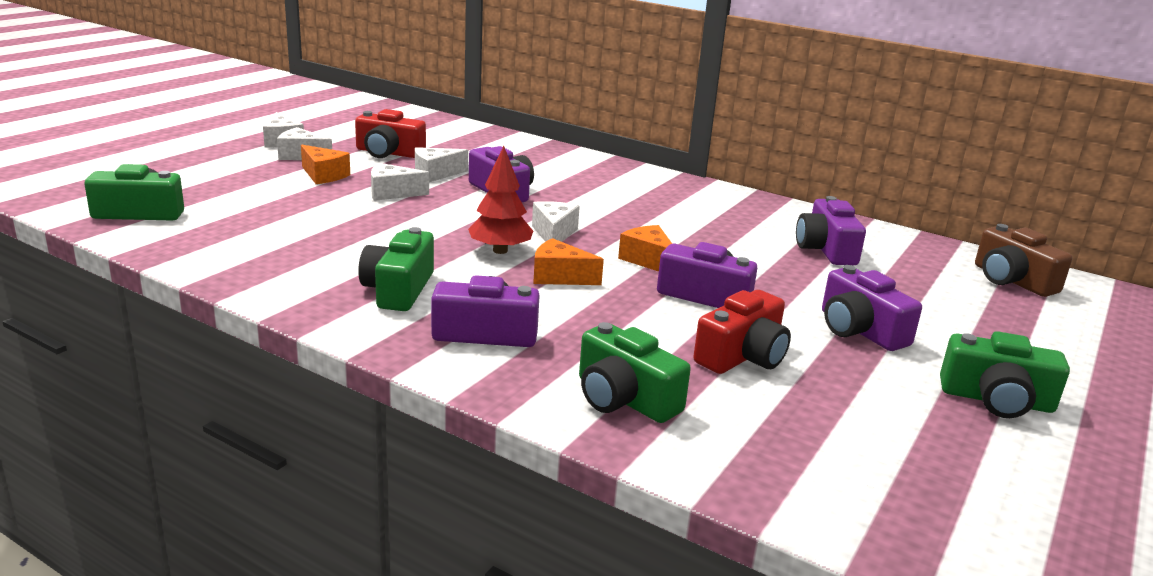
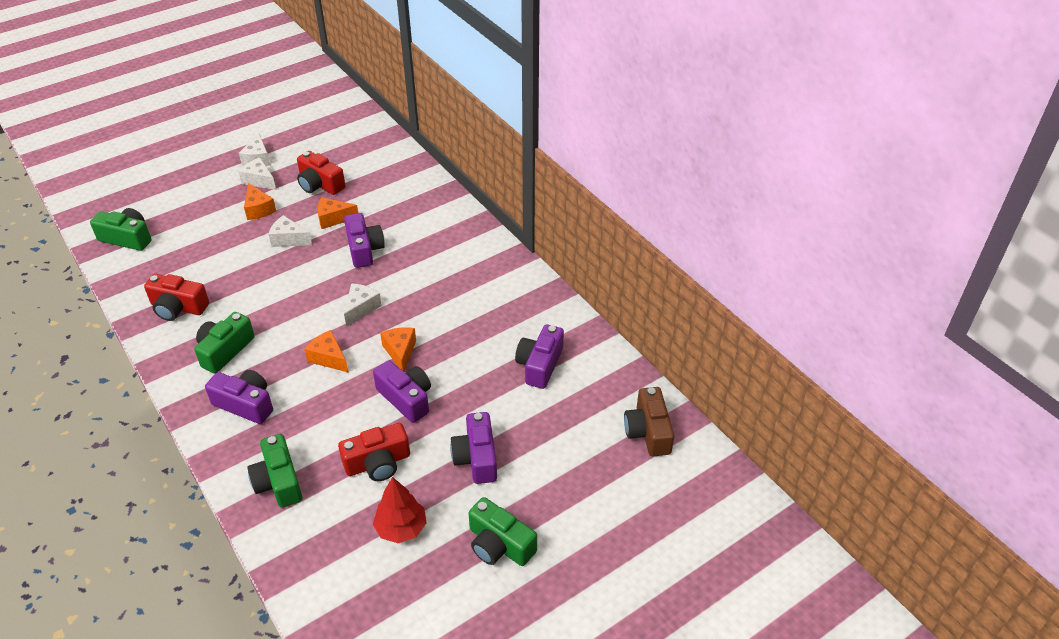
camera: 25 degrees right, 20 degrees up
(283, 261) = (178, 307): none -> red camera
(435, 174) = (333, 219): white cheese -> orange cheese
(500, 250) = (312, 321): red tree -> red tree (401, 528)

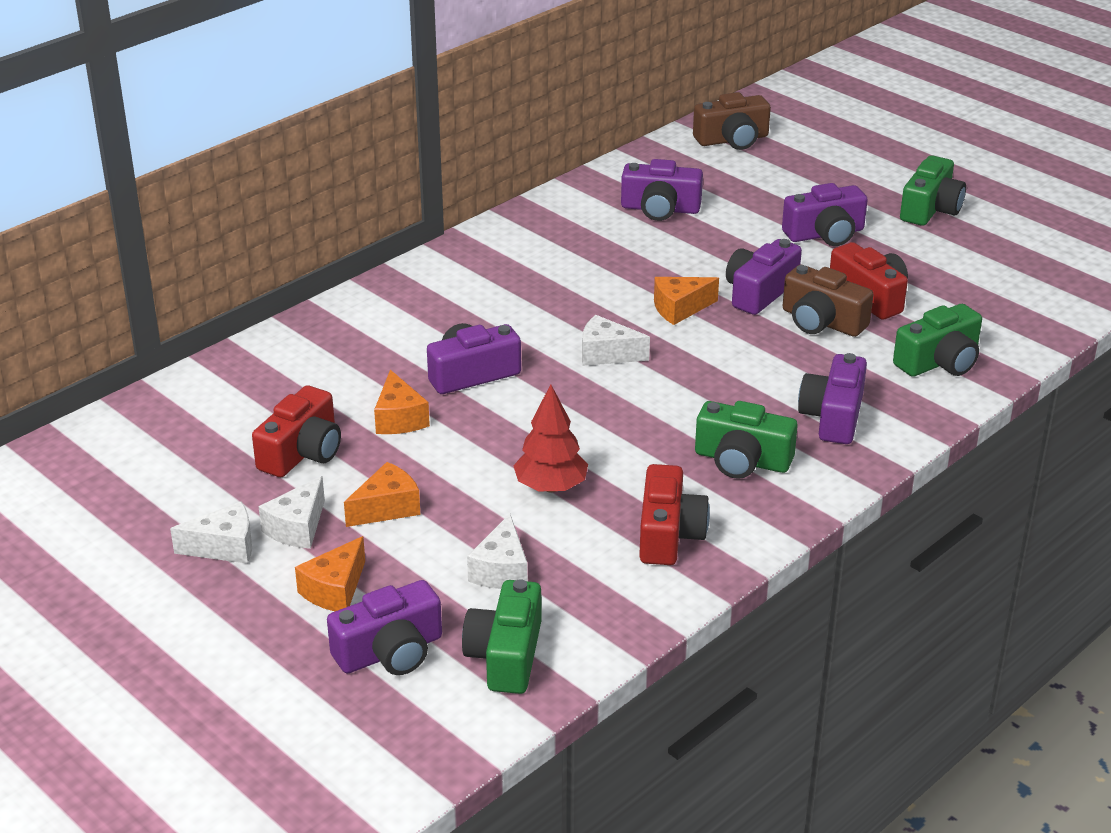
camera: 100 degrees left, 10 degrees down
(154, 203) = (390, 652): none -> purple camera
(289, 239) = (464, 455): white cheese -> white cheese (501, 570)
(328, 358) = (716, 364): orange cheese -> orange cheese (335, 590)
(356, 425) = (822, 321): none -> brown camera
(401, 528) = (949, 268): red tree -> red tree (551, 487)

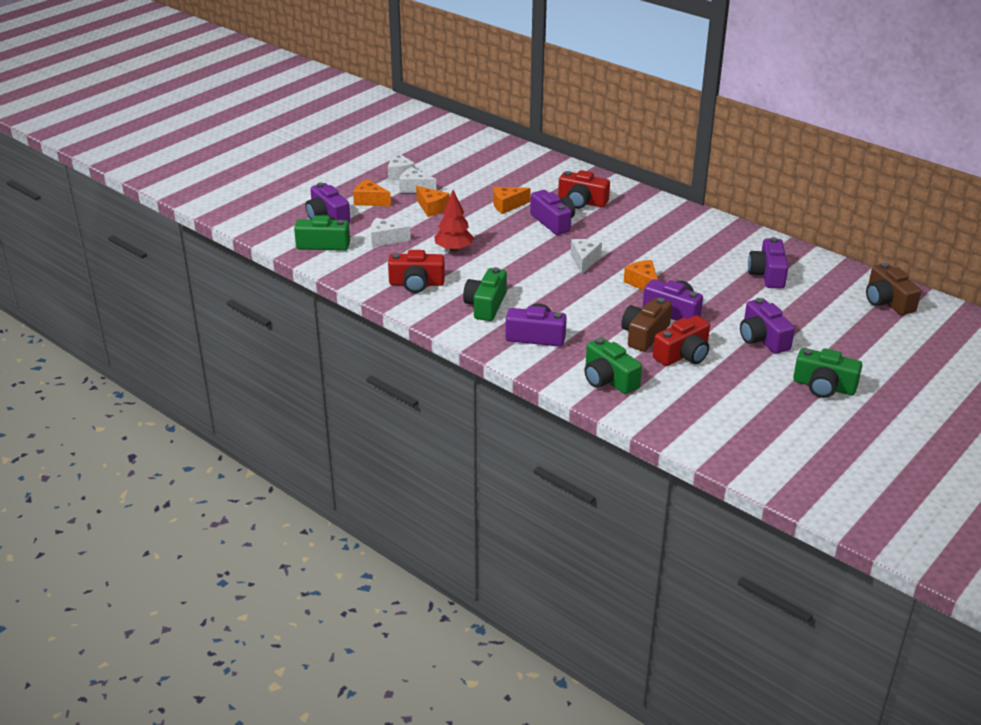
camera: 85 degrees right, 0 degrees up
(302, 452) = (474, 184): red camera -> red camera (582, 202)

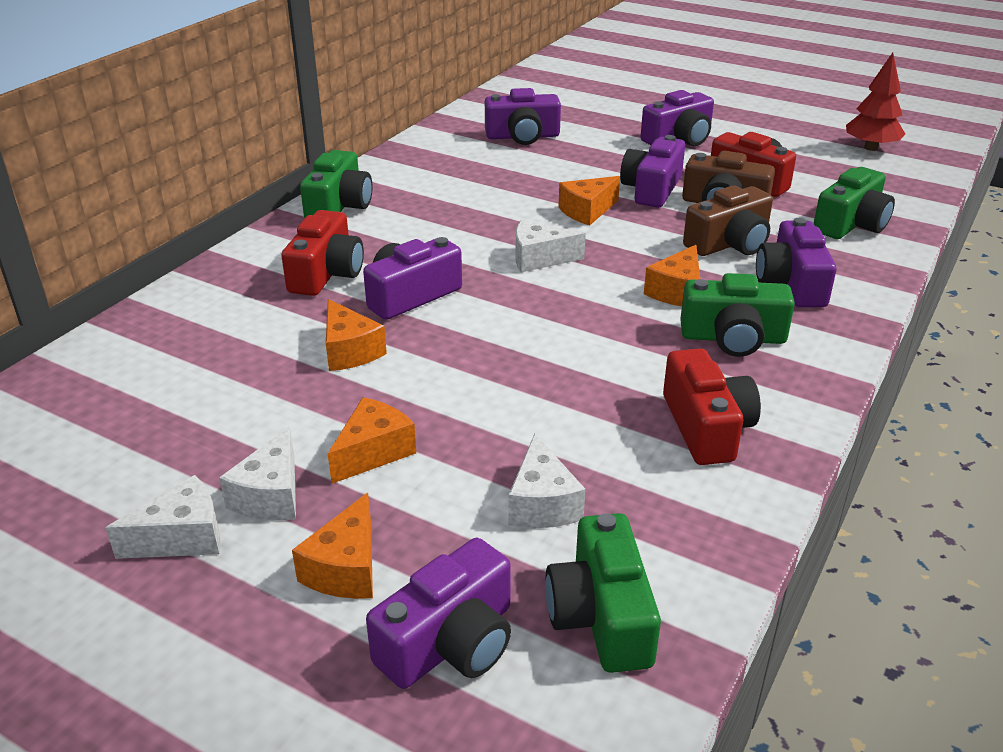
camera: 100 degrees left, 0 degrees up
(454, 249) = (550, 397): red tree -> red tree (871, 148)
(537, 297) = (677, 291): none -> orange cheese
(824, 386) = (753, 112): green camera -> green camera (339, 206)
(887, 301) = (555, 82): brown camera -> brown camera (729, 243)

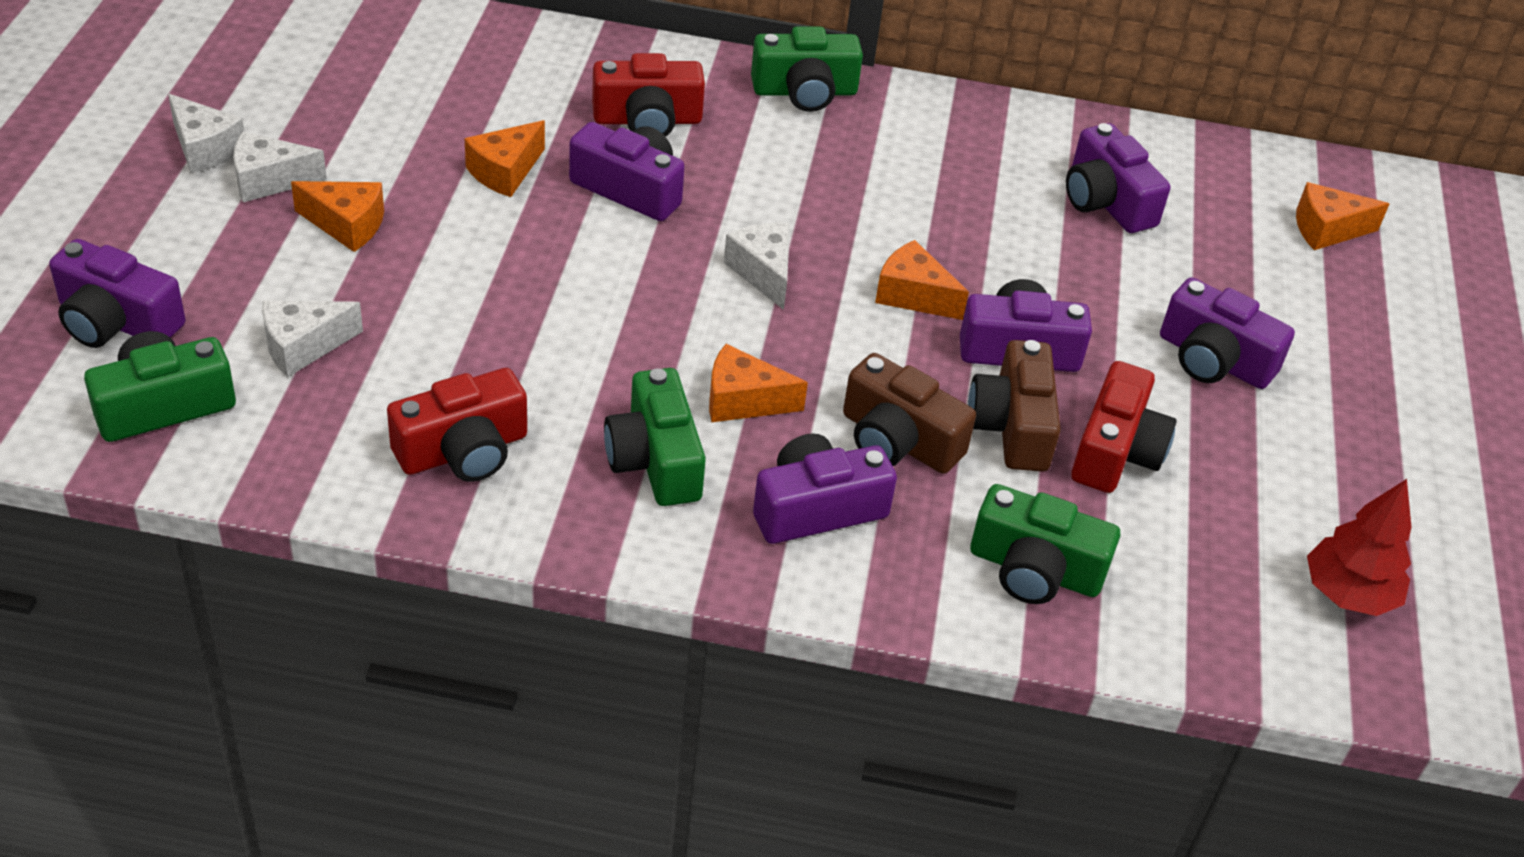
camera: 65 degrees right, 10 degrees up
(346, 568) = (189, 245): orange cheese -> orange cheese (1327, 229)

